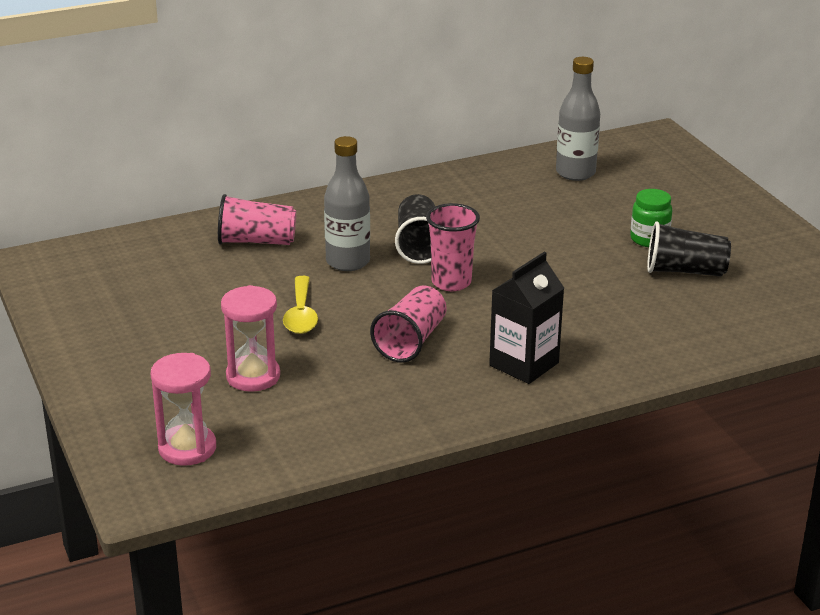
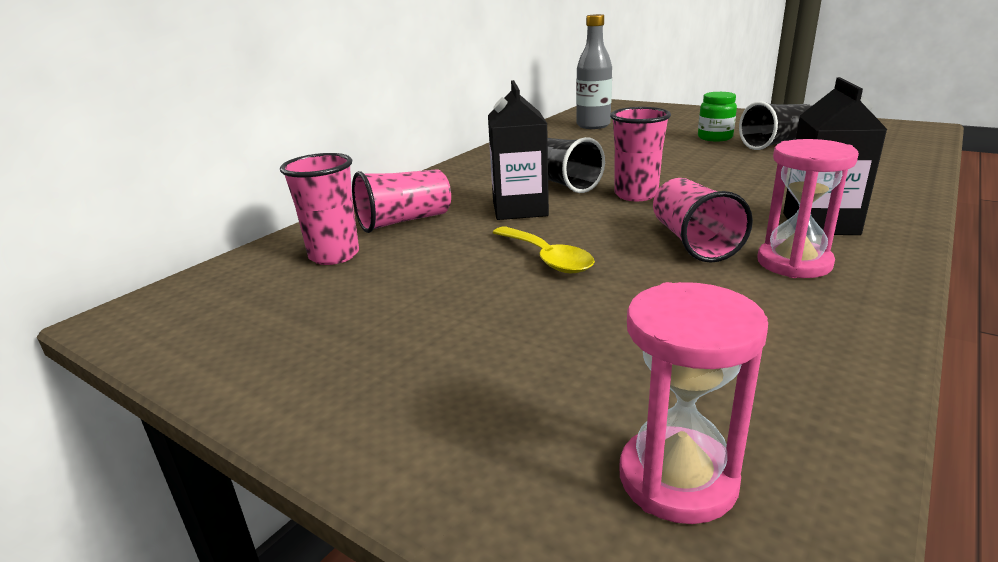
camera: 30 degrees left, 5 degrees down
(180, 256) = (334, 255): none -> pink cup
(253, 376) = (599, 334): pink hourglass -> pink hourglass (794, 263)
(348, 262) = (520, 209): grey bottle -> black carton

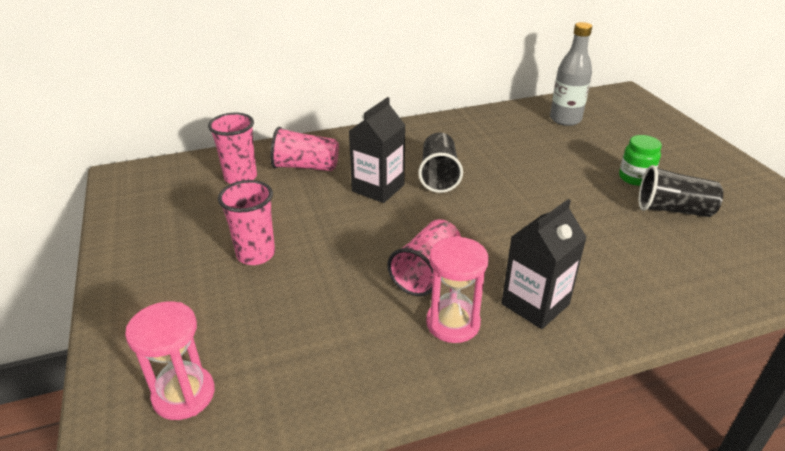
camera: 35 degrees right, 10 degrees up
(546, 258) = (330, 237): yellow spoon -> none
(636, 195) = (465, 211): pink cup -> pink cup (256, 254)

